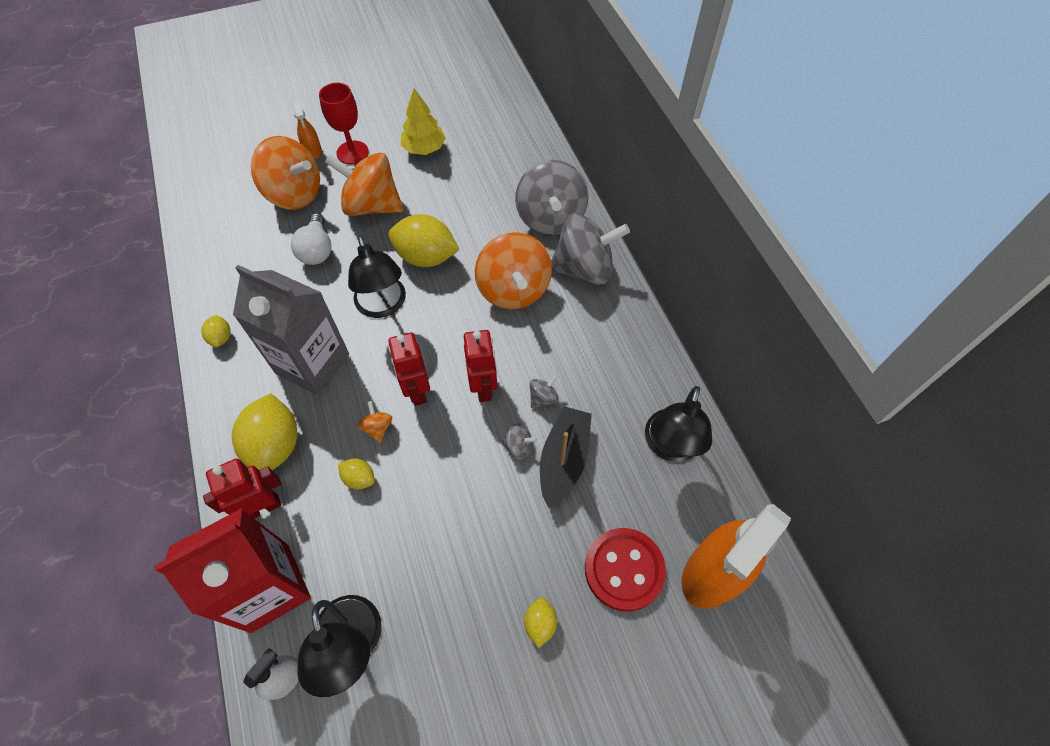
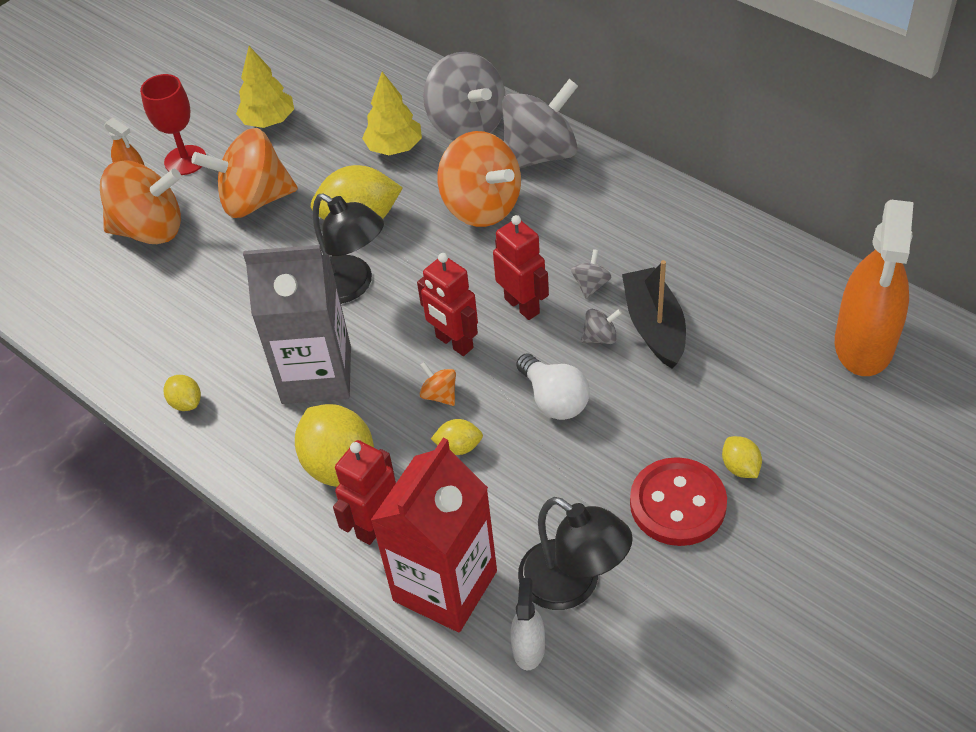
camera: 25 degrees left, 10 degrees down
(317, 250) = (226, 270): white light bulb -> white light bulb (554, 400)
(489, 211) = (394, 148): none -> yellow tree
(624, 569) = (783, 384): red button -> red button (677, 504)
(670, 447) = (746, 265): black lamp -> none

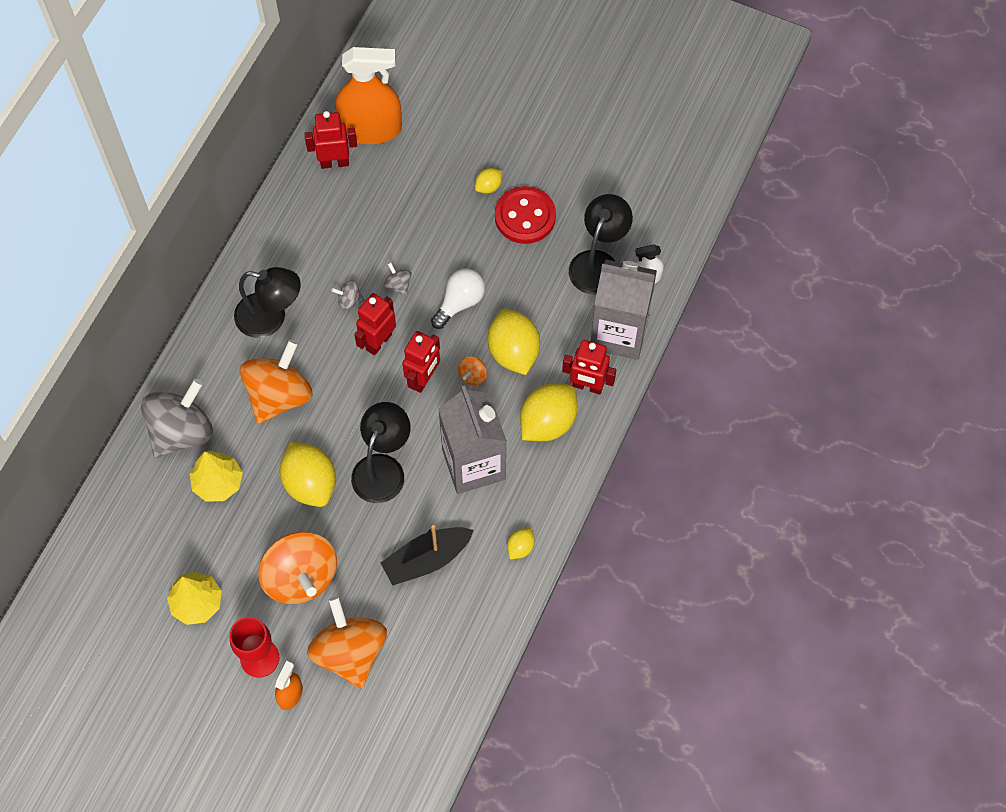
camera: 110 degrees left, 15 degrees up
(445, 586) = (619, 333): red carton -> grey carton
(459, 447) = (513, 352): yellow lemon -> yellow lemon, size x2.06
(540, 155) = (211, 366): grey spinning top -> none
(588, 210) = (271, 318): none -> black lamp
(654, 326) = (381, 253): black boat -> black boat (427, 559)
(811, 297) = (334, 162): none -> red robot

